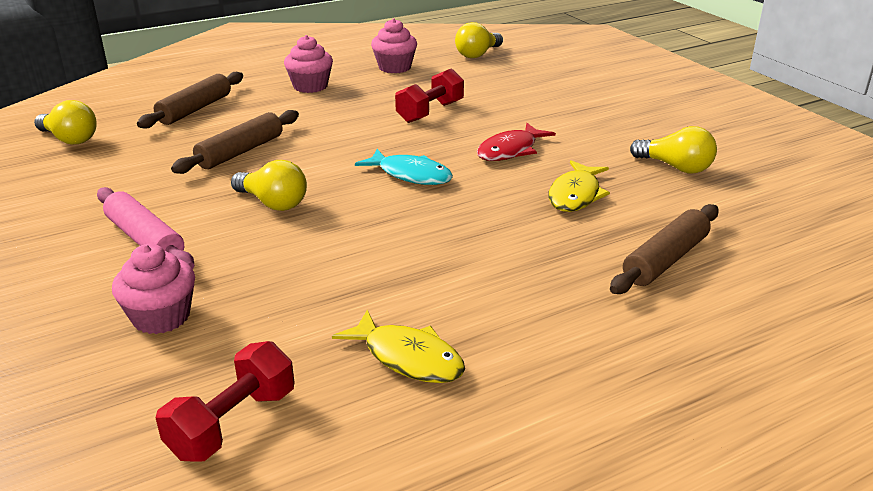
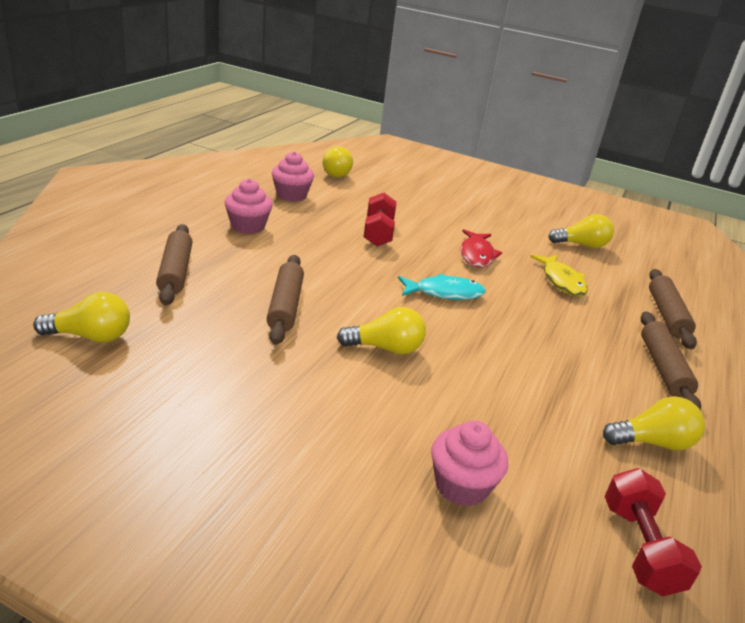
camera: 40 degrees left, 0 degrees up
(145, 239) = (336, 419): pink rolling pin -> none
(408, 358) = (652, 442): yellow fish -> yellow light bulb
(554, 304) = (663, 368): none -> brown rolling pin

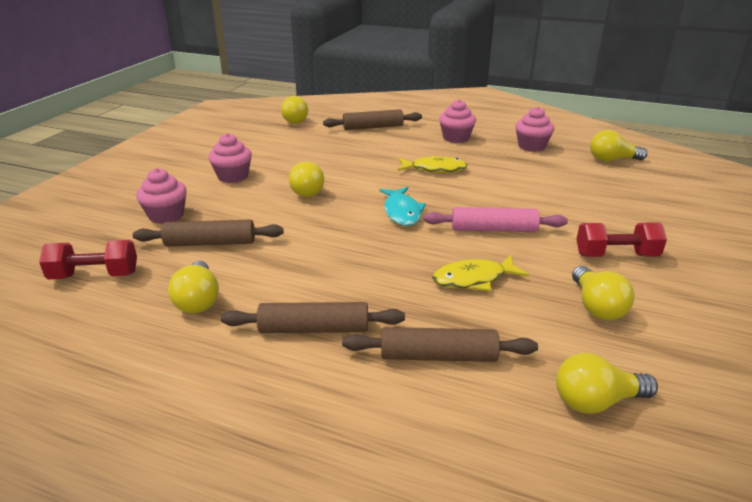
camera: 90 degrees right, 0 degrees up
(285, 306) = (348, 158): brown rolling pin -> brown rolling pin (210, 243)
(327, 415) = (233, 176): none -> pink cupcake
(338, 256) = (434, 169): none -> yellow fish
(378, 233) = (494, 182): red dumbbell -> red dumbbell (616, 255)
(477, 255) = (493, 229): red fish -> pink rolling pin
(679, 272) = (596, 401): none -> yellow light bulb

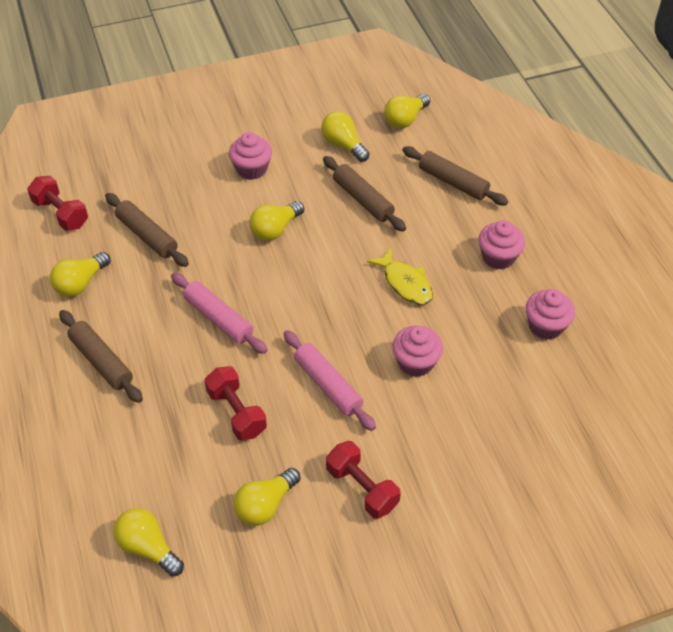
camera: 50 degrees right, 20 degrees up
(166, 215) = (158, 183): pink cupcake -> pink cupcake (415, 362)
(358, 247) = (218, 318): none -> pink rolling pin
(402, 212) = (299, 310): turquoise fish -> none
(438, 356) = (127, 442): brown rolling pin -> brown rolling pin (363, 200)
(474, 279) = (236, 412): yellow fish -> red dumbbell
(612, 160) = (584, 407): yellow light bulb -> yellow light bulb (343, 145)

